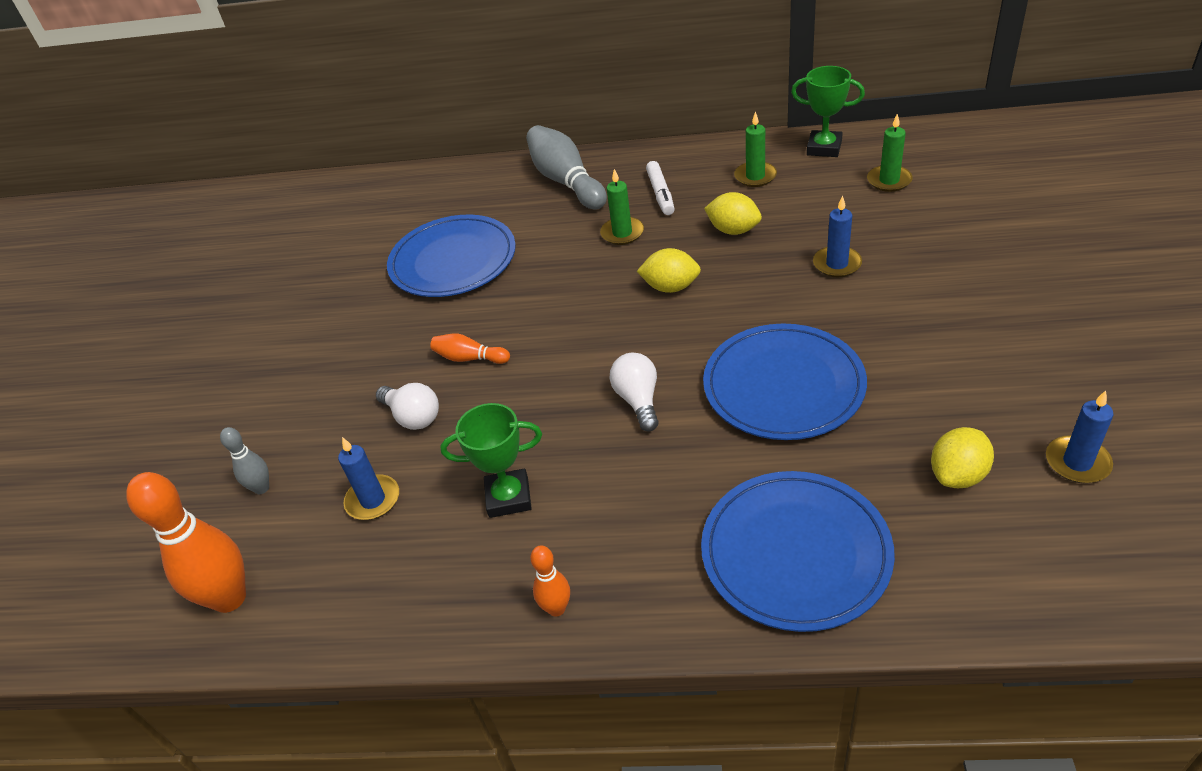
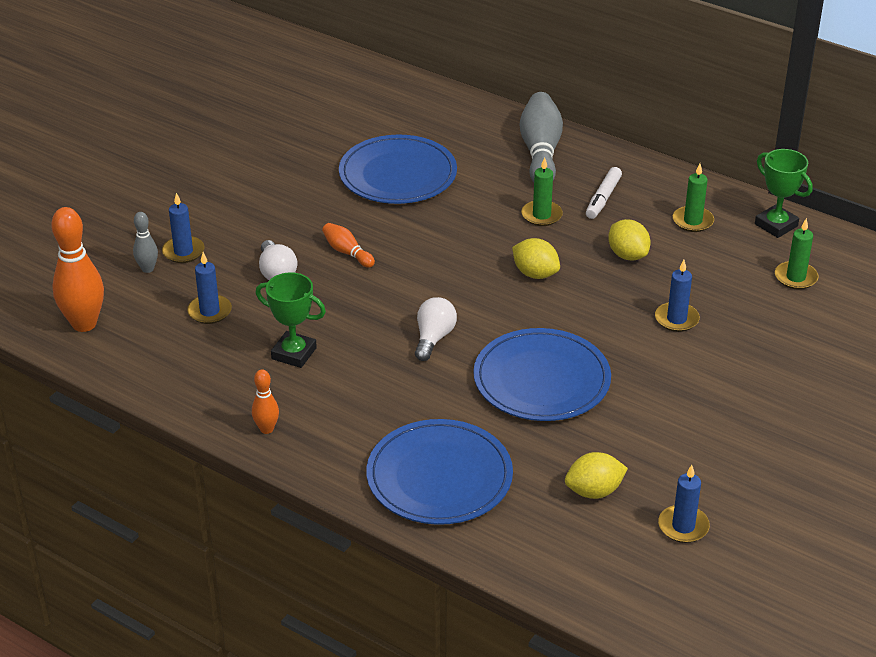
camera: 25 degrees right, 5 degrees down
(289, 447) = (183, 252): none -> blue candle

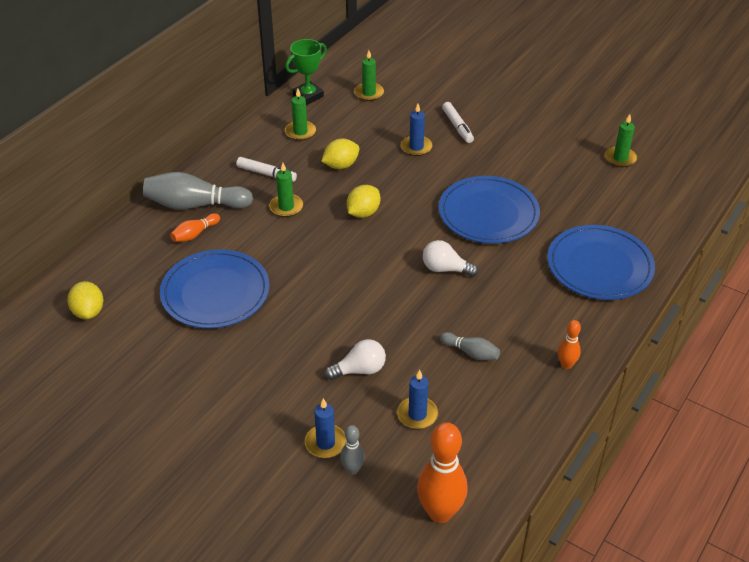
camera: 90 degrees left, 5 degrees up
(294, 353) = (471, 352): green trophy -> grey bowling pin
(347, 252) = (331, 323): orange bowling pin -> orange bowling pin (195, 234)
(594, 491) = (597, 193): yellow lemon -> yellow lemon (88, 312)
(683, 526) = (620, 158): blue candle -> green candle
(732, 359) = (457, 126): none -> white marker

